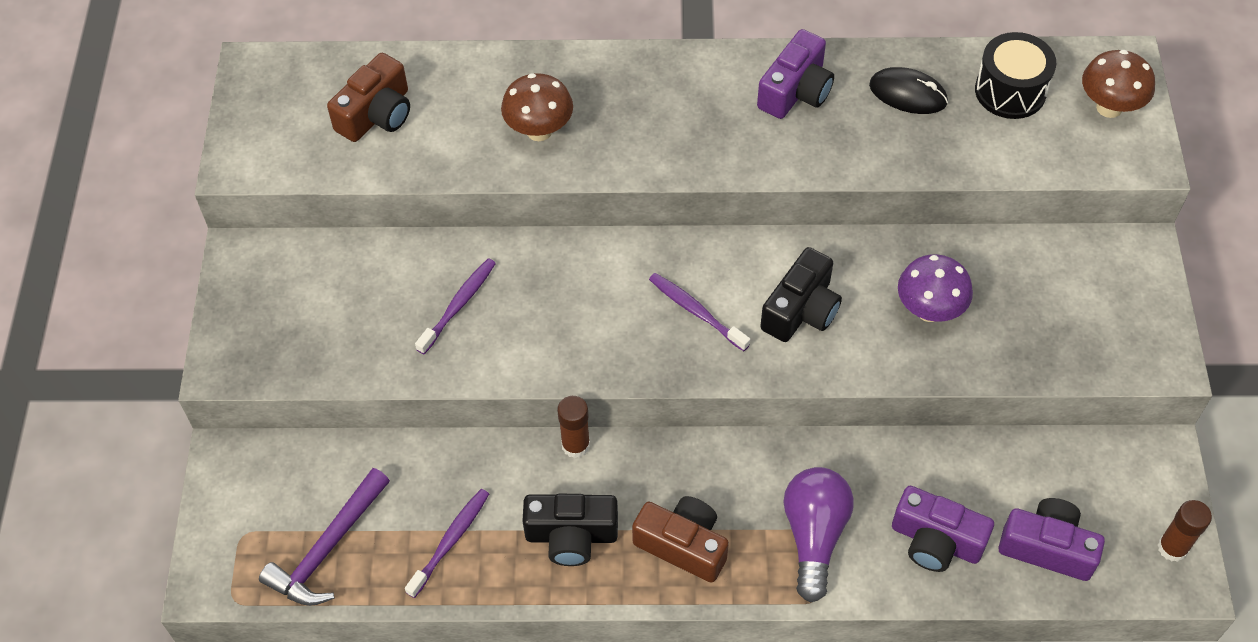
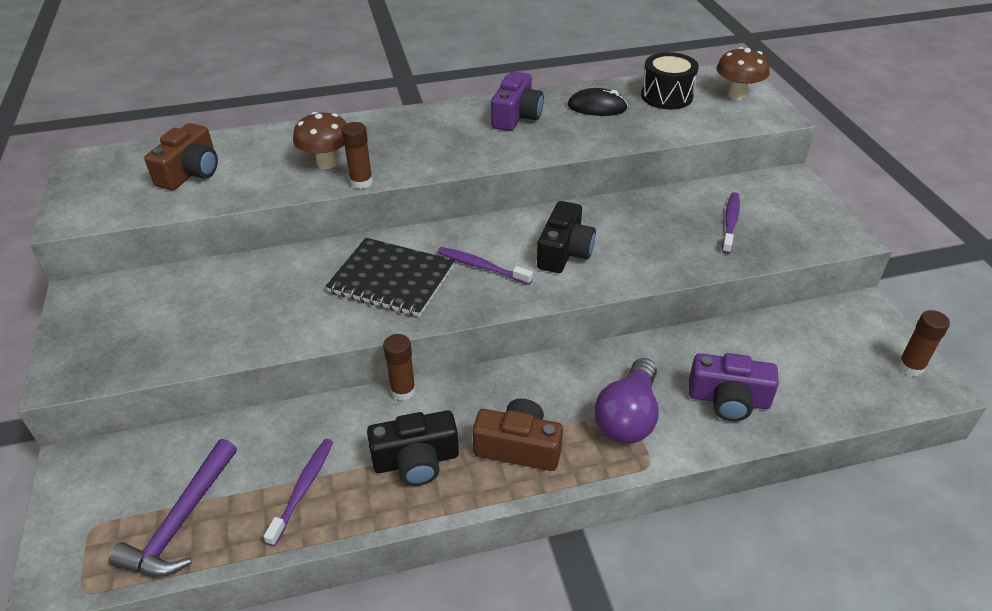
camera: 15 degrees left, 15 degrees down
(458, 305) = (280, 296): purple toothbrush -> purple toothbrush (730, 222)
(574, 173) = (361, 182): none -> brown glue stick
(587, 308) = (391, 279): none -> black notebook
(814, 536) = (628, 417): purple light bulb -> purple light bulb turned 150 degrees counterclockwise
(929, 310) = (661, 236): purple mushroom -> none
(1047, 547) = (817, 386): purple camera -> none

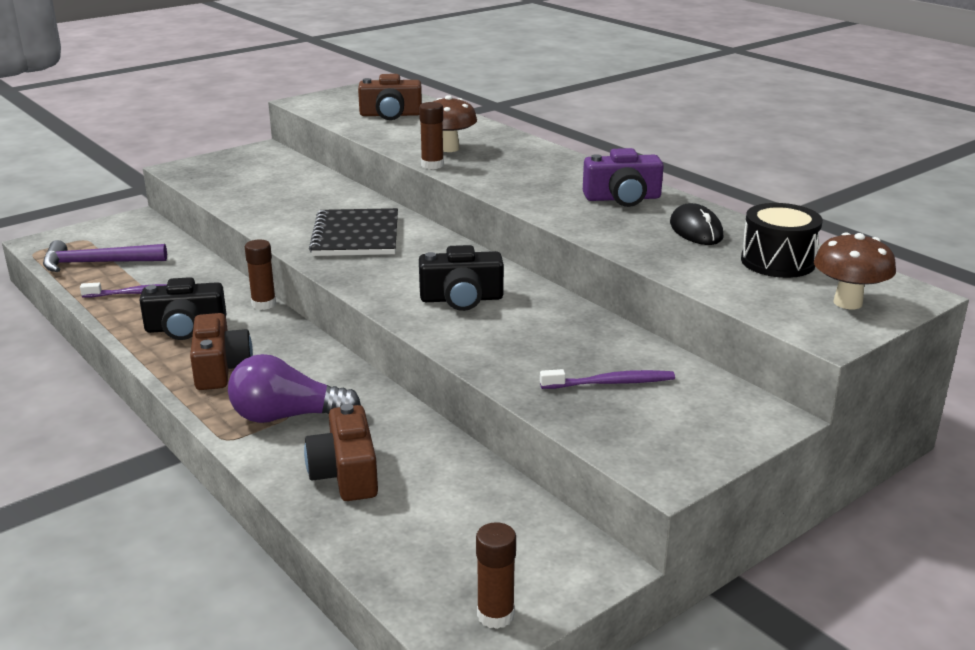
camera: 65 degrees right, 15 degrees down
(416, 460) = (185, 328): black camera -> black camera turned 60 degrees counterclockwise
(481, 266) = (404, 266): purple toothbrush -> none
(728, 399) = (346, 473): purple camera -> brown camera

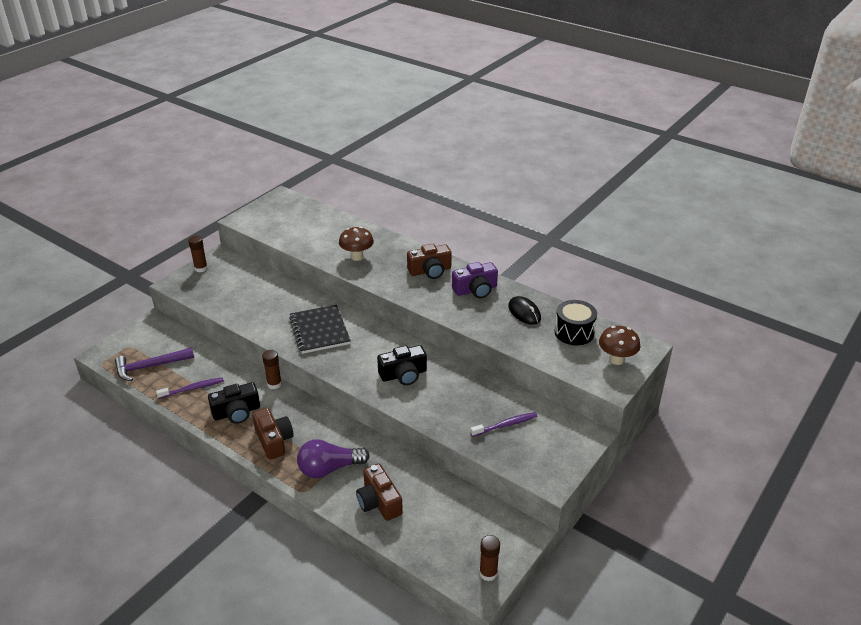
camera: 15 degrees left, 10 degrees up
(391, 115) = (305, 226): brown camera -> brown camera (430, 271)
(432, 165) = (354, 275): brown glue stick -> brown glue stick (201, 268)

